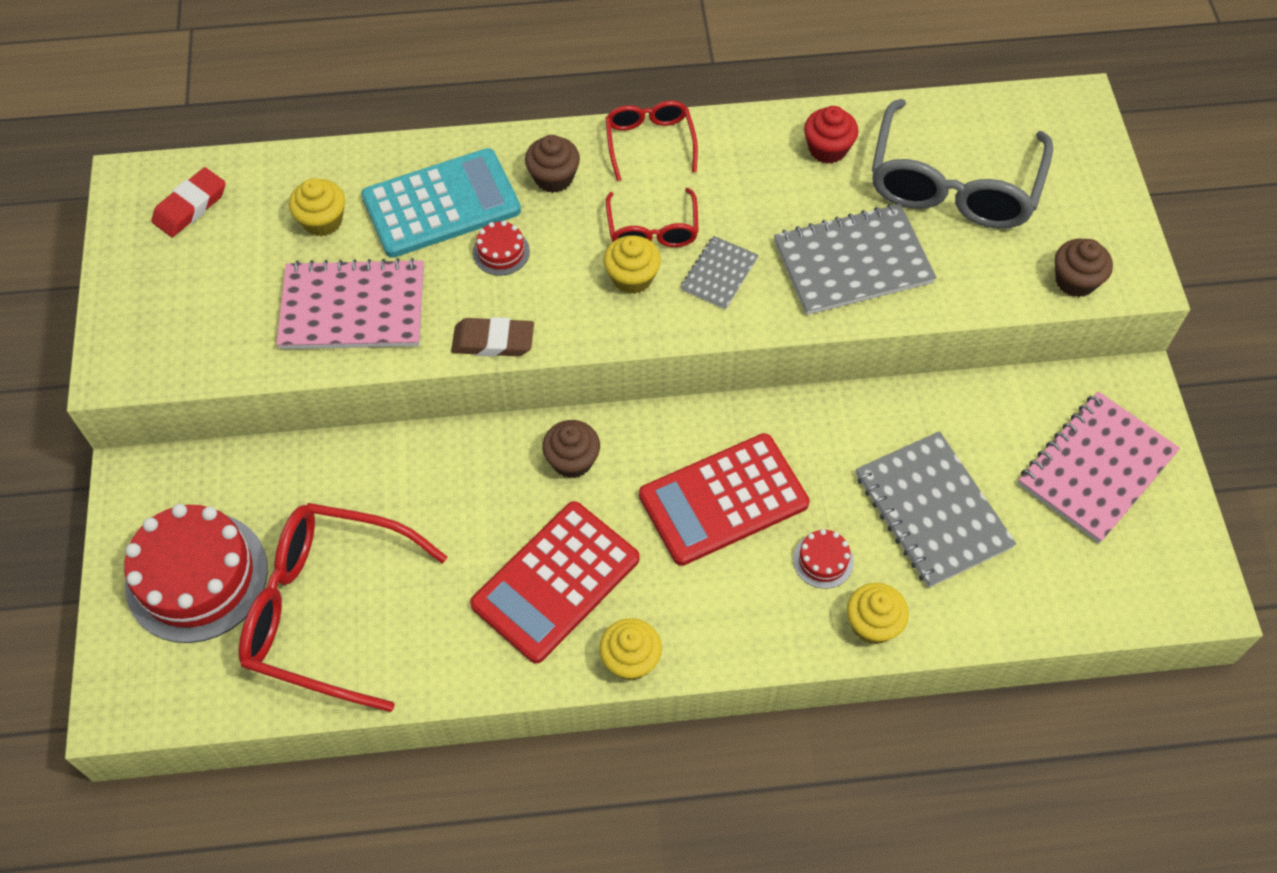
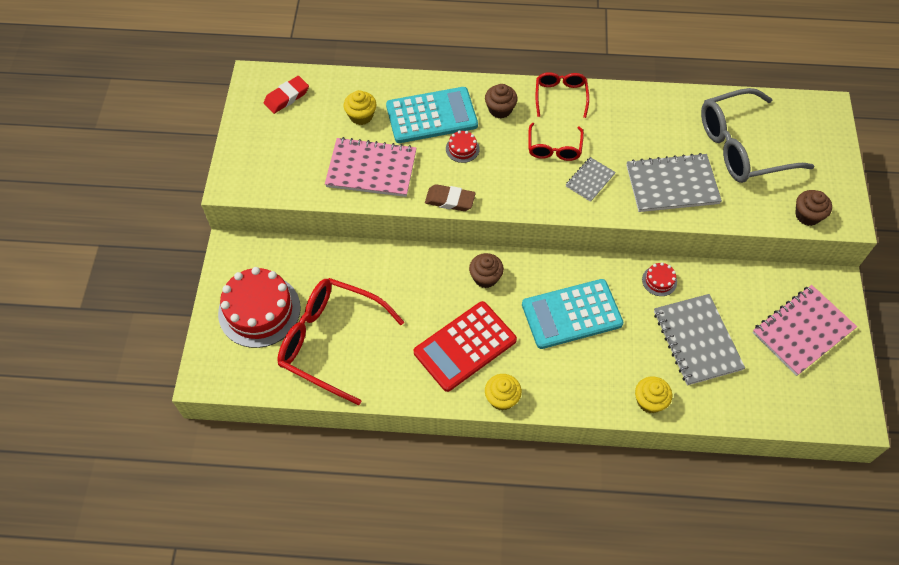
camera: 10 degrees right, 0 degrees up
(632, 277) = (537, 175): yellow cupcake -> none
(723, 499) = (571, 314): red calculator -> turquoise calculator
(823, 560) = (625, 359): red cake -> red cake (659, 281)
(827, 149) = (668, 115): red cupcake -> none
(953, 185) = (741, 147): grey glasses -> grey glasses turned 45 degrees clockwise

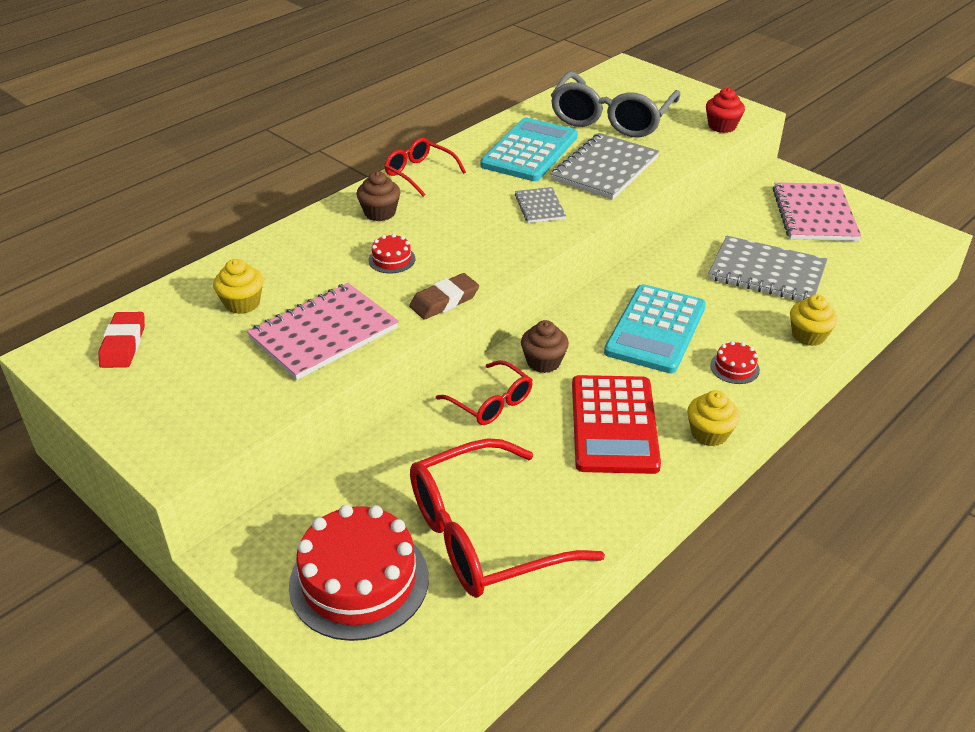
camera: 50 degrees left, 20 degrees down
(431, 116) = (320, 257): turquoise calculator -> turquoise calculator (530, 151)
(554, 148) = (474, 207): red glasses -> red glasses (491, 403)
(659, 281) = (677, 258): red cake -> red cake (734, 367)
(807, 215) = (722, 126): brown cupcake -> red cupcake

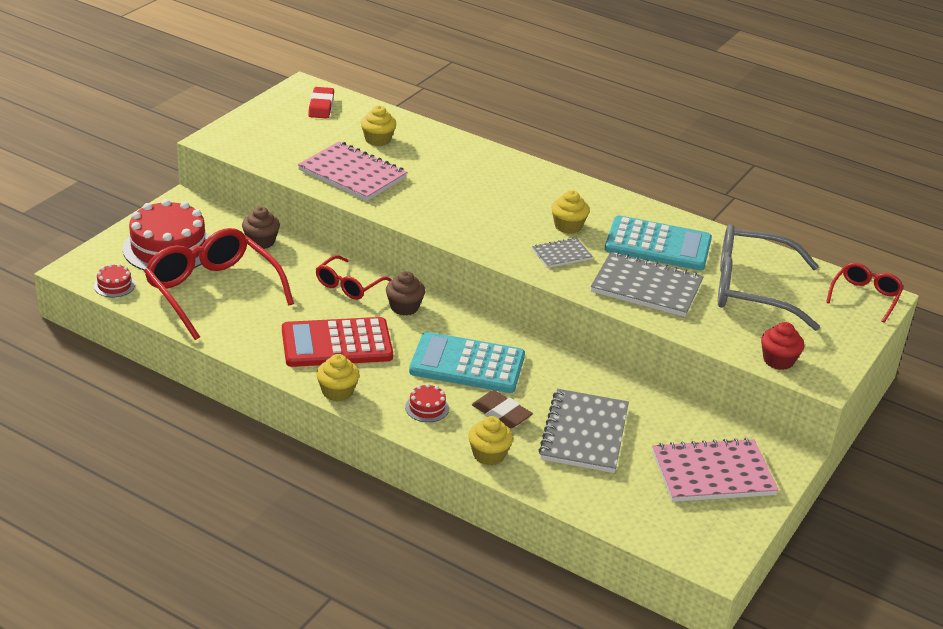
camera: 75 degrees right, 5 degrees down
(123, 344) = (321, 106): red eraser -> red eraser turned 75 degrees counterclockwise
(380, 213) = (517, 180): brown cupcake -> brown cupcake (261, 242)
(392, 259) = (453, 191): red cake -> red cake (114, 285)
(419, 173) = (589, 192): red glasses -> red glasses (865, 297)
(444, 301) = (406, 218): brown eraser -> brown eraser (501, 413)
(485, 195) = (568, 226): none -> yellow cupcake

